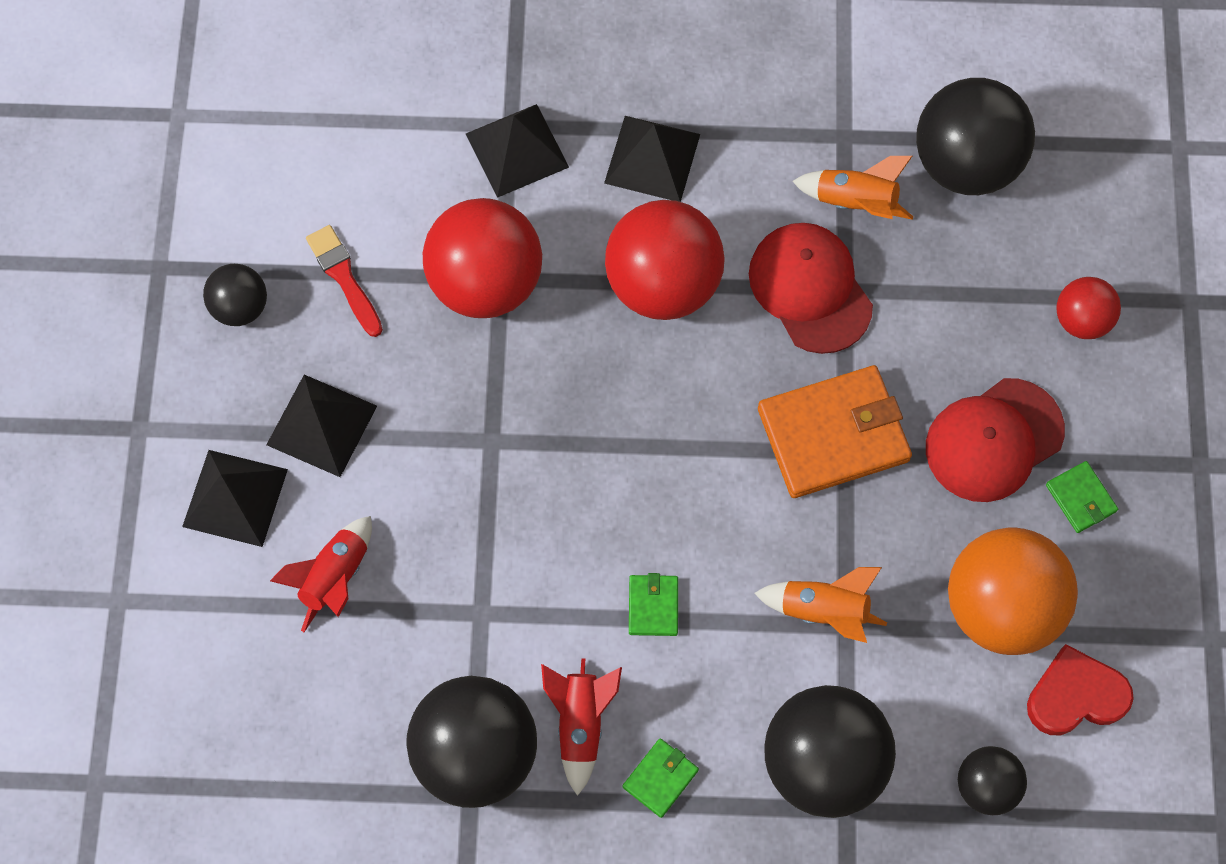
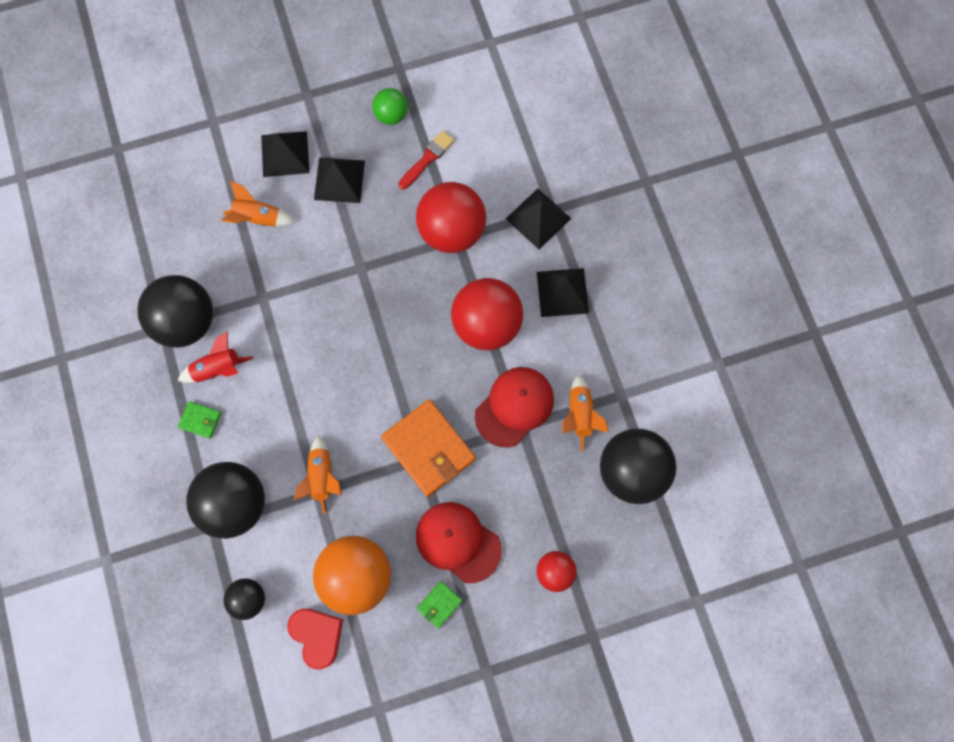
camera: 70 degrees right, 5 degrees up
(240, 307) = (391, 115): black ball -> green ball
(335, 577) = (258, 218): red rocket -> orange rocket
(653, 606) = (294, 384): green wallet -> none

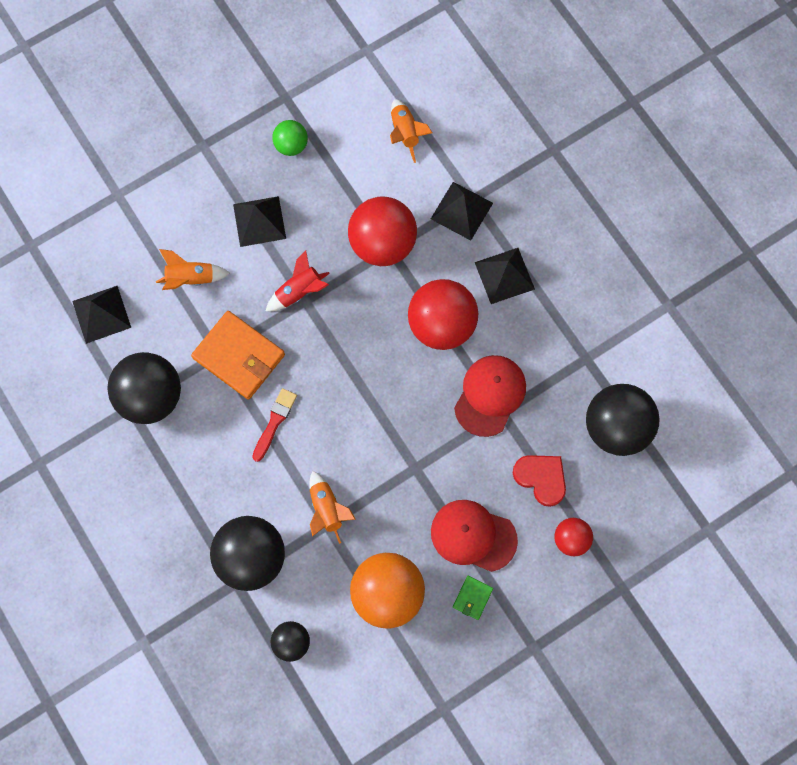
camera: 15 degrees left, 0 degrees up
(200, 420) = (194, 487): green wallet -> none
(218, 369) = (196, 433): red rocket -> red rocket (299, 291)
(285, 154) = (198, 209): black pyramid -> black pyramid (101, 314)
(317, 635) = (366, 658): red heart -> red heart (541, 478)
(427, 159) = (339, 179): red brush -> red brush (274, 422)
(428, 448) = (420, 456): orange wallet -> orange wallet (239, 356)
(580, 415) = (553, 387): orange rocket -> orange rocket (405, 133)

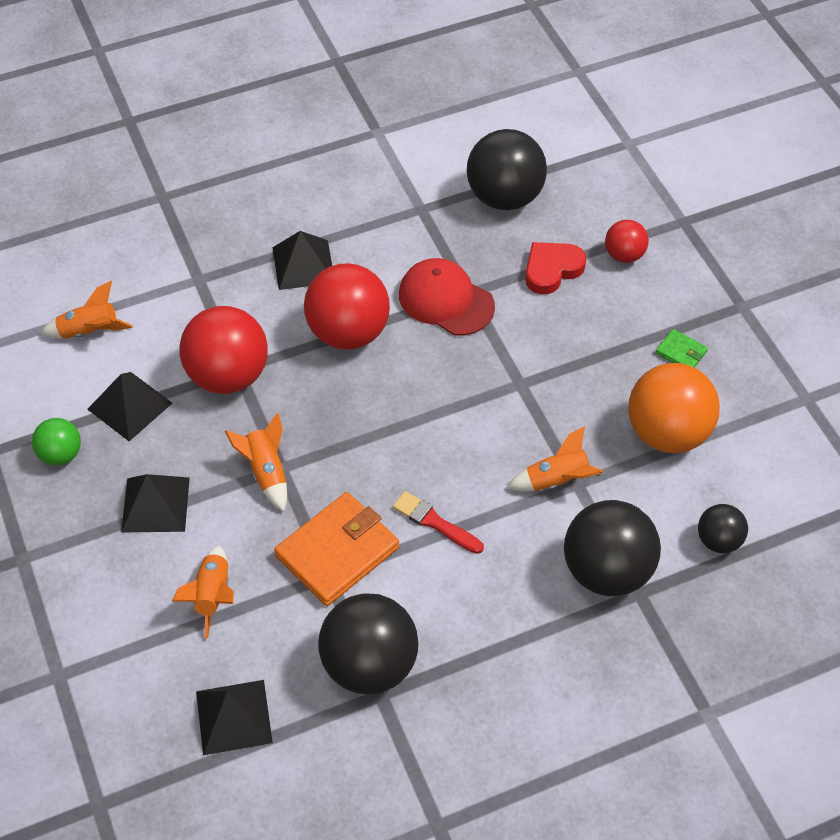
camera: 80 degrees left, 20 degrees down
(299, 291) = (266, 472): red rocket -> orange rocket
(461, 210) = (210, 292): black pyramid -> black pyramid (129, 406)
(473, 535) = (609, 341): red cap -> none

